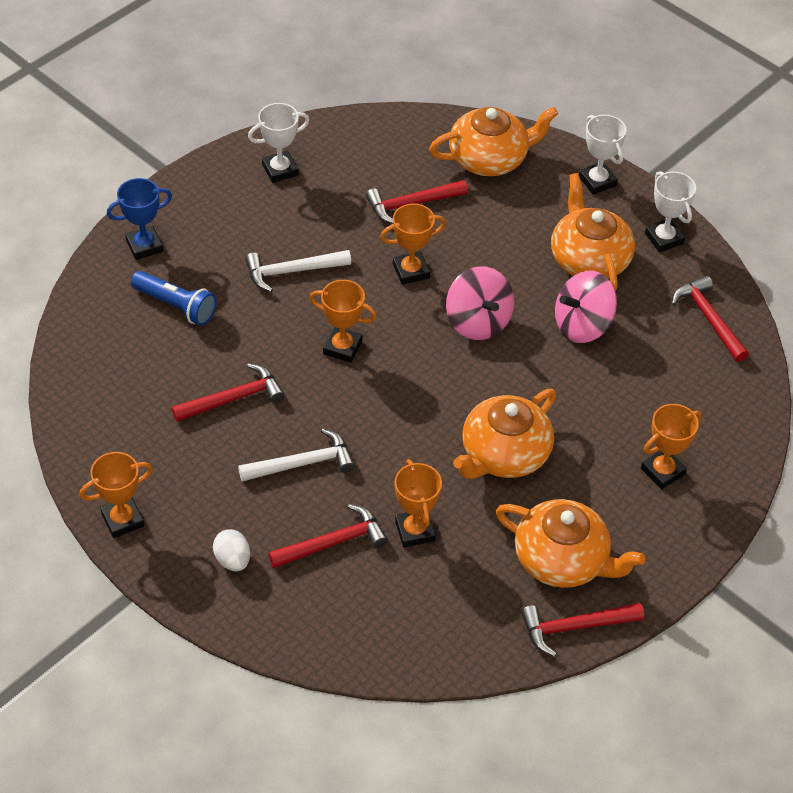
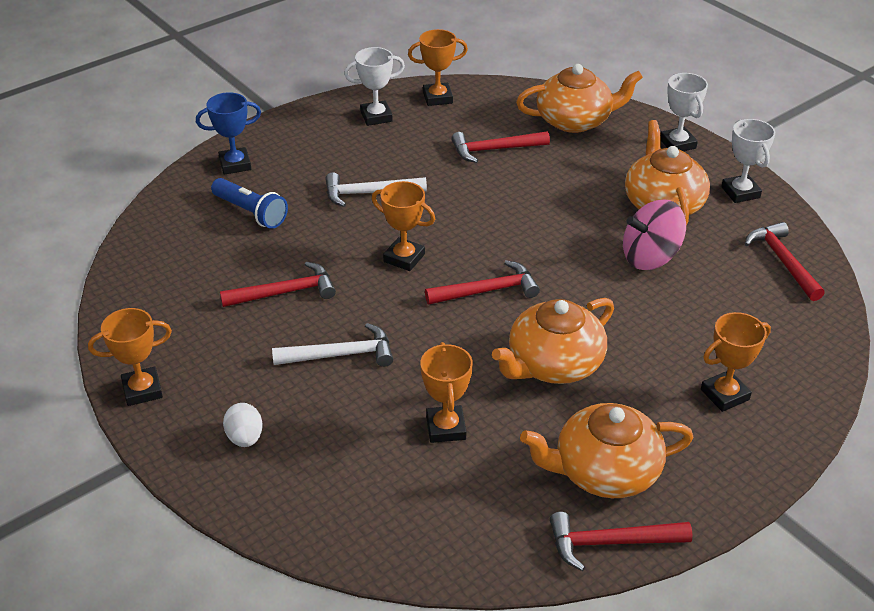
camera: 10 degrees right, 10 degrees down
(333, 542) = (356, 431): red hammer -> red hammer (488, 291)
(411, 271) = (484, 201): orange trophy -> orange trophy (437, 98)
(478, 322) = (544, 246): pink spinning top -> none
(562, 560) = (604, 471): orange teapot -> orange teapot turned 135 degrees clockwise

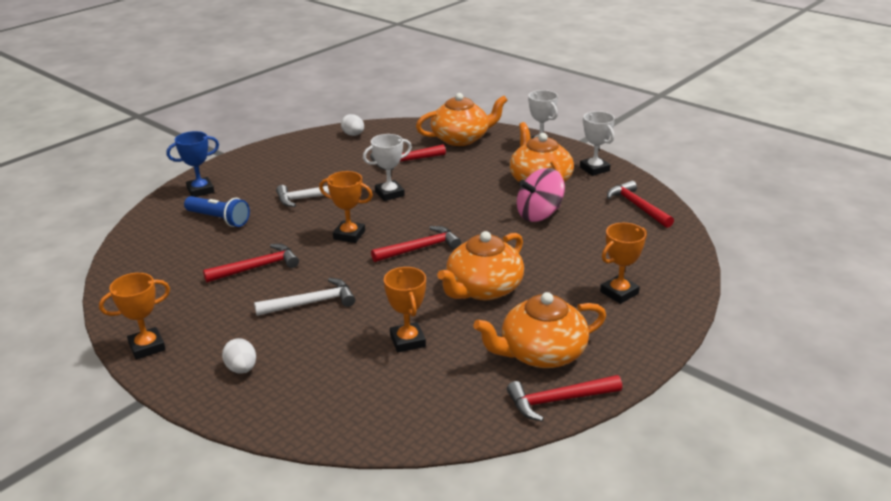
camera: 10 degrees left, 10 degrees down
(376, 117) = (308, 150): white trophy -> white trophy (389, 194)
(437, 98) = (353, 135): orange trophy -> white egg

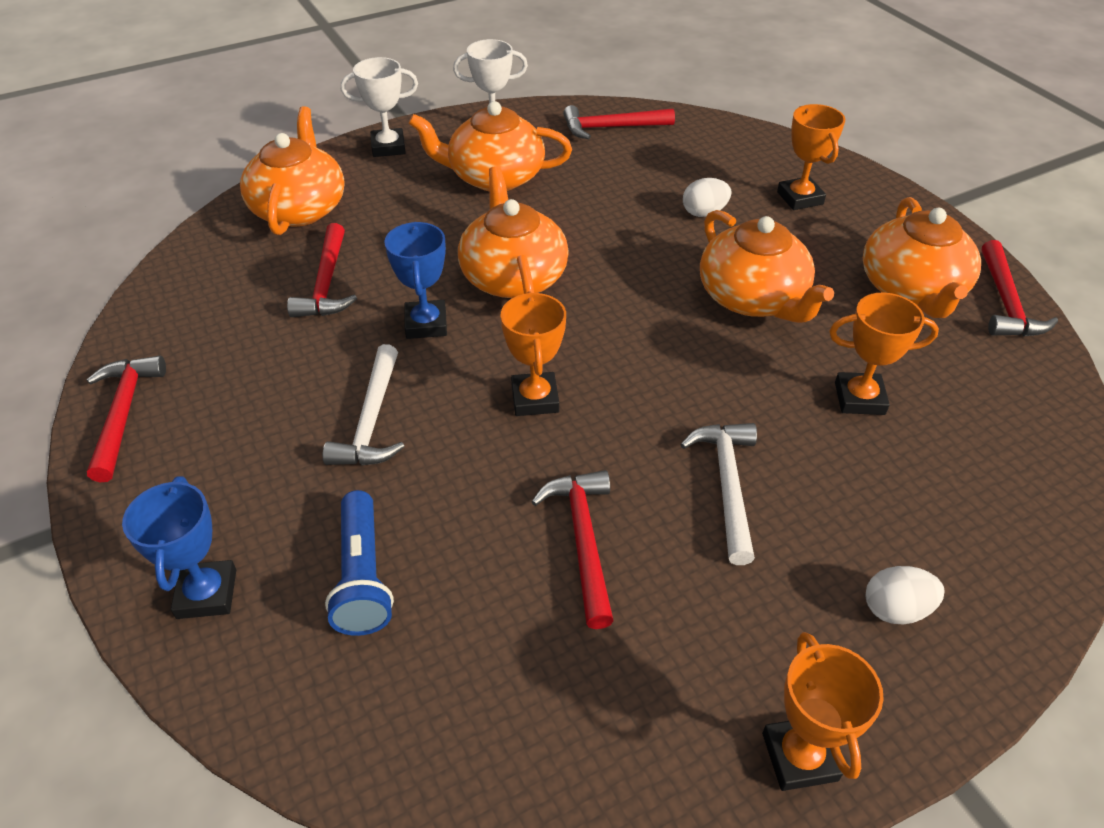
camera: 70 degrees left, 15 degrees up
(219, 219) = (362, 576): blue flashlight -> blue flashlight turned 120 degrees clockwise
(349, 235) = (535, 399): orange trophy -> orange trophy turned 45 degrees counterclockwise
(353, 135) = (165, 319): white egg -> white egg (704, 213)
(389, 194) = (426, 324): white trophy -> blue trophy
(420, 248) = (619, 330): red hammer -> red hammer (124, 413)
(446, 208) = (513, 276): none -> orange teapot
(539, 214) = (585, 202): pink spinning top -> none

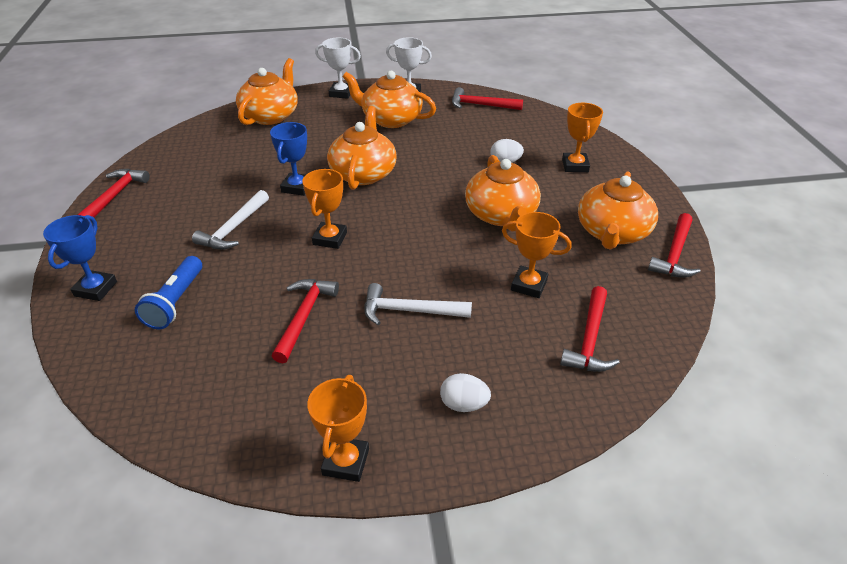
camera: 20 degrees right, 5 degrees down
(326, 283) = (258, 156): red hammer -> red hammer (589, 339)
(727, 485) = (409, 311): white hammer -> white hammer turned 105 degrees counterclockwise

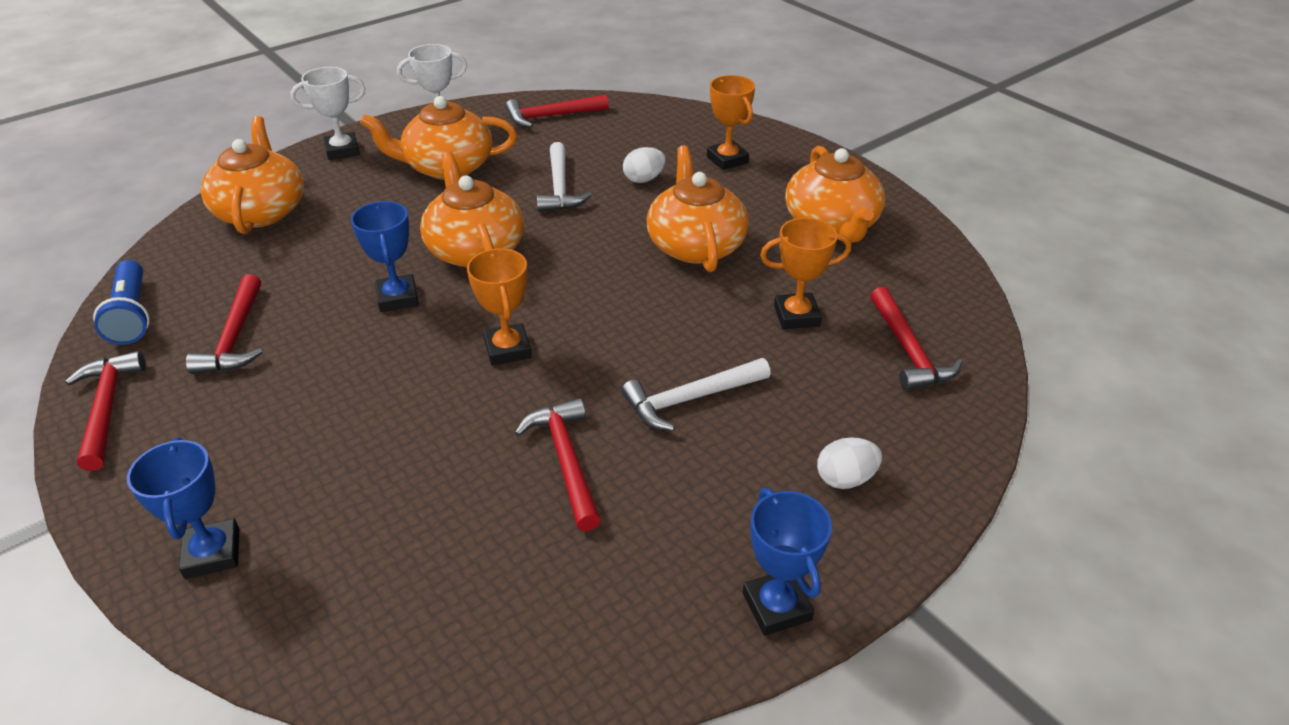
camera: 30 degrees left, 0 degrees up
(176, 302) = (363, 517): blue flashlight -> blue flashlight (132, 315)
(233, 228) = (355, 385): white hammer -> white hammer (559, 188)
(345, 462) = (776, 606): orange trophy -> blue trophy
(501, 215) = (695, 245): orange teapot -> orange teapot turned 150 degrees counterclockwise
(674, 254) = (911, 226): red hammer -> red hammer (235, 337)

